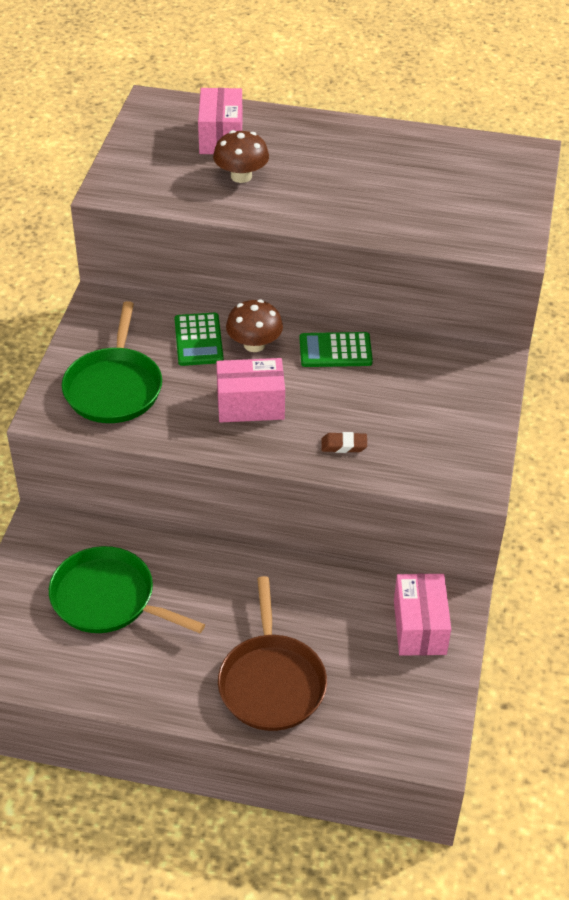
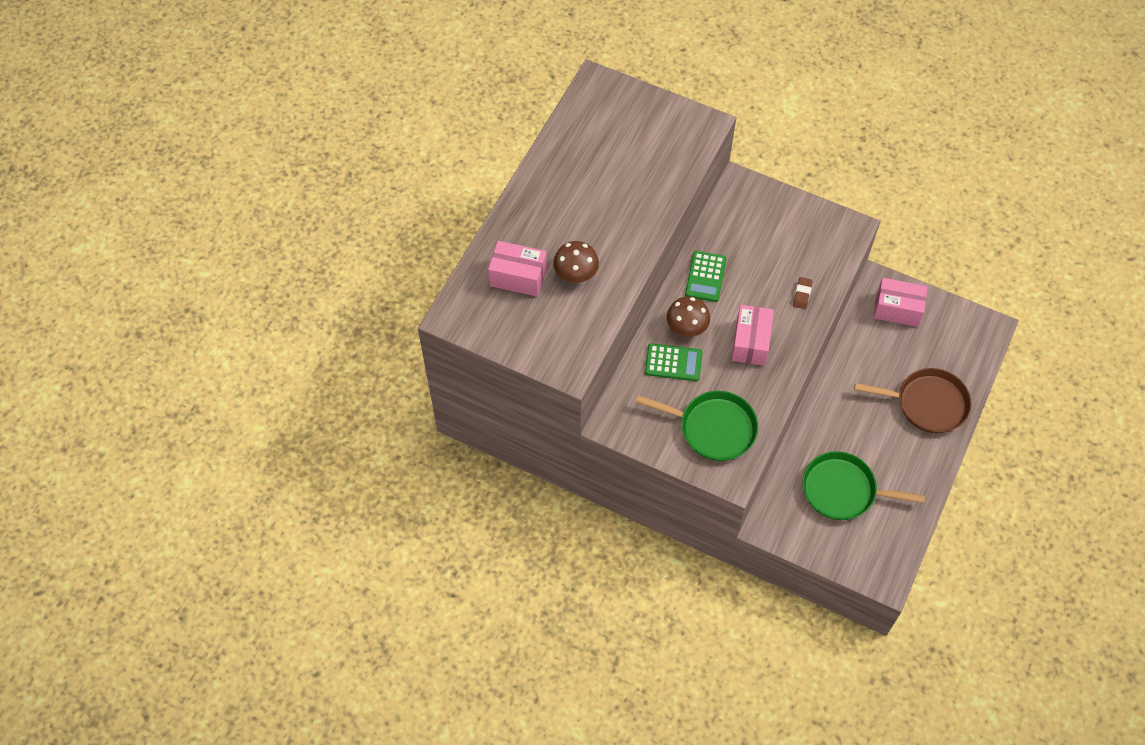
camera: 75 degrees left, 15 degrees up
(108, 598) = (842, 490): green pan -> green pan turned 60 degrees clockwise

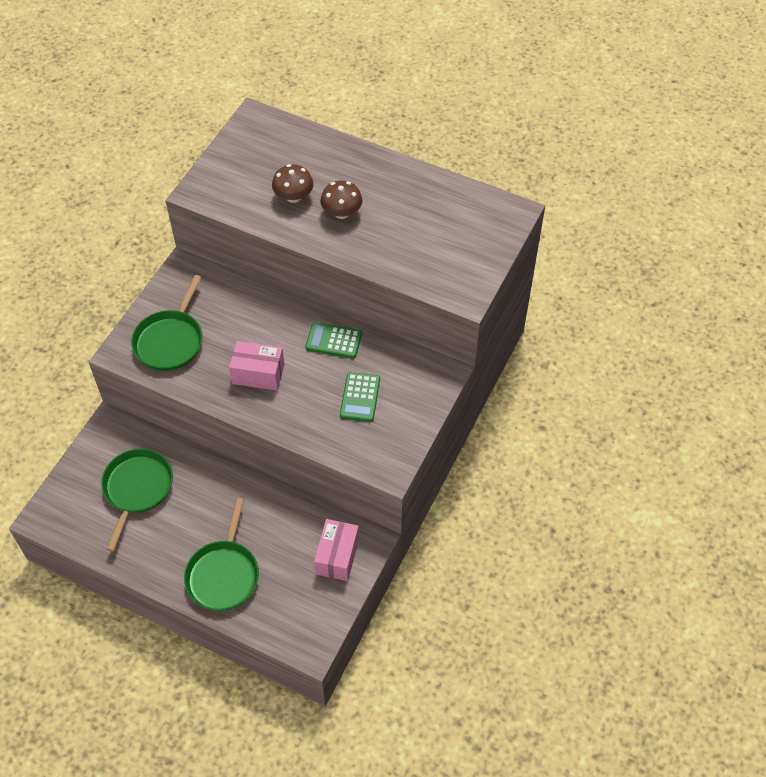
camera: 90 degrees right, 5 degrees down
(518, 277) = (292, 158): pink box -> none
(673, 362) = (241, 313): green calculator -> green calculator (360, 397)
(687, 327) = (278, 324): brown mushroom -> brown mushroom (342, 212)
(802, 294) = (310, 420): brown eraser -> none
(927, 403) = (223, 574): brown pan -> green pan

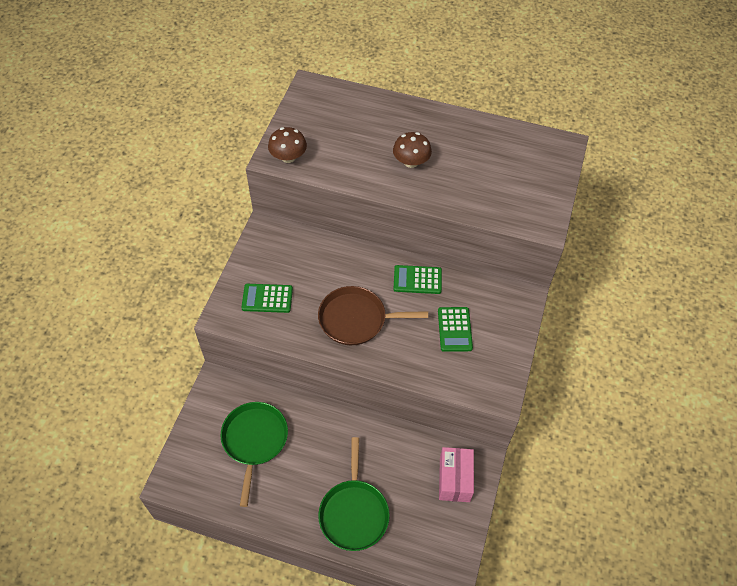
camera: 10 degrees left, 0 degrees up
(170, 341) = (267, 298): green pan -> green calculator
(258, 374) = (356, 319): pink box -> brown pan
(293, 196) = (363, 152): brown mushroom -> brown mushroom (288, 157)

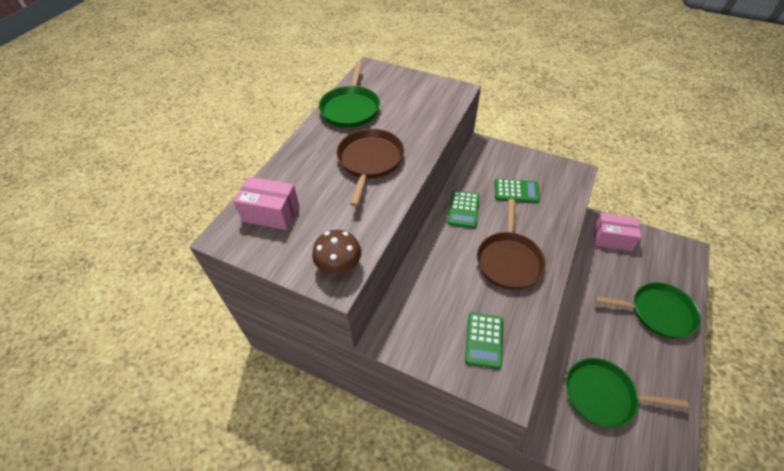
camera: 80 degrees left, 5 degrees down
(336, 107) = (271, 213): none -> pink box
(411, 162) = (370, 161): brown mushroom -> brown pan
(487, 137) = (350, 108): none -> green pan

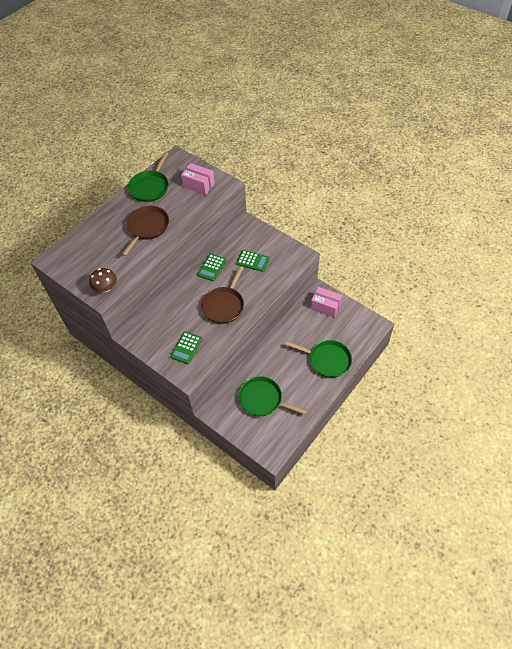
camera: 15 degrees right, 5 degrees up
(271, 213) = (79, 251): pink box -> pink box (199, 185)

